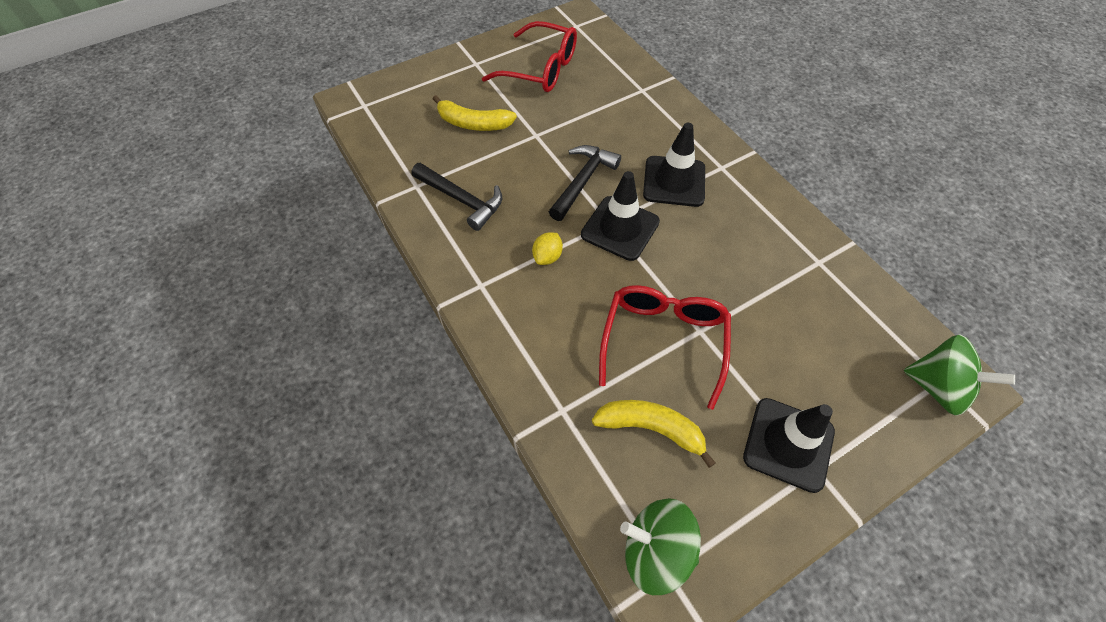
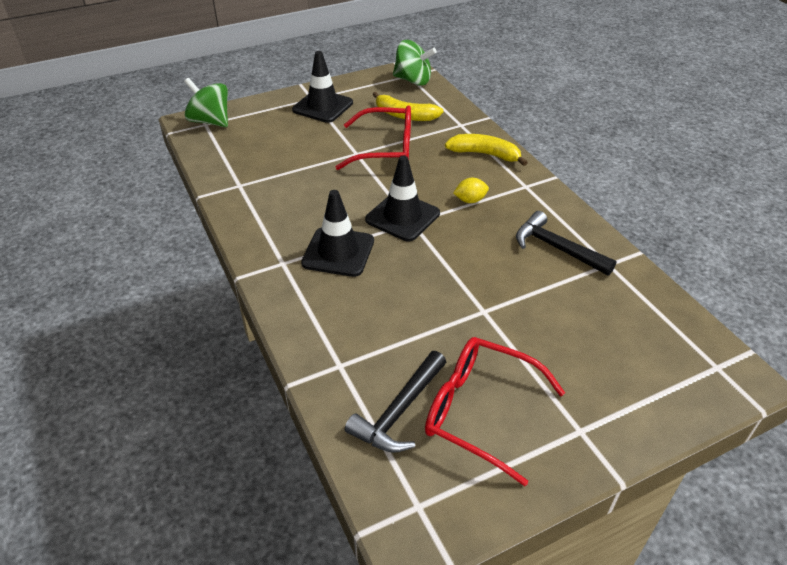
camera: 175 degrees left, 15 degrees down
(473, 123) = (562, 330): yellow banana -> yellow banana (485, 154)
(547, 257) = (470, 200): yellow lemon -> yellow lemon turned 45 degrees clockwise
(582, 181) = (433, 257): black hammer -> black hammer (399, 411)
(663, 342) = (385, 149): red glasses -> red glasses turned 105 degrees counterclockwise

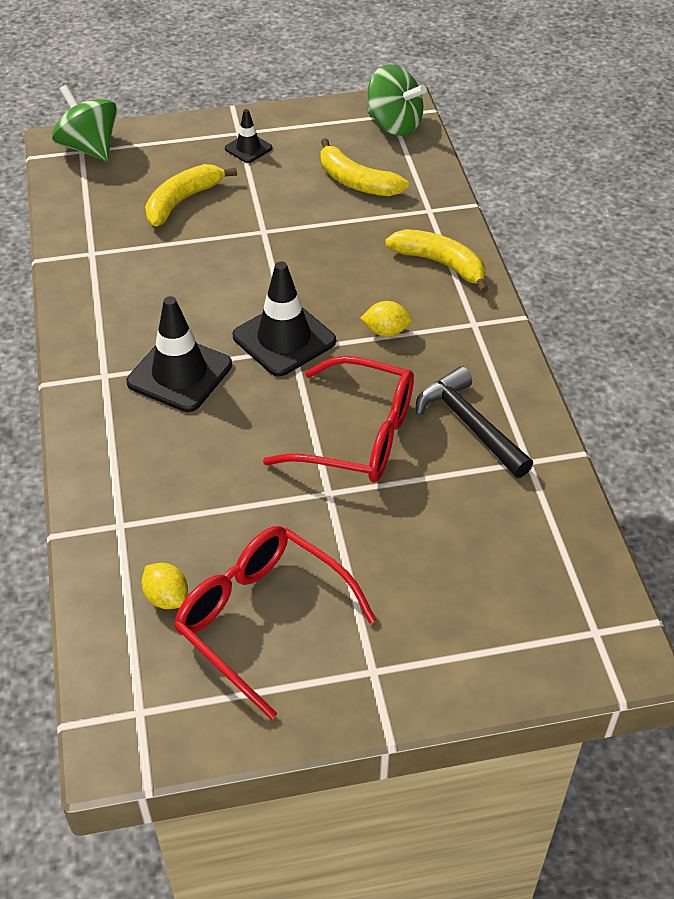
camera: 15 degrees right, 5 degrees up
(291, 143) = (182, 201): none -> yellow banana
(323, 106) = (248, 148): black traffic cone -> black traffic cone, size x0.54
(385, 149) = (306, 231): red glasses -> red glasses (357, 435)
(399, 411) = (167, 597): black hammer -> yellow lemon

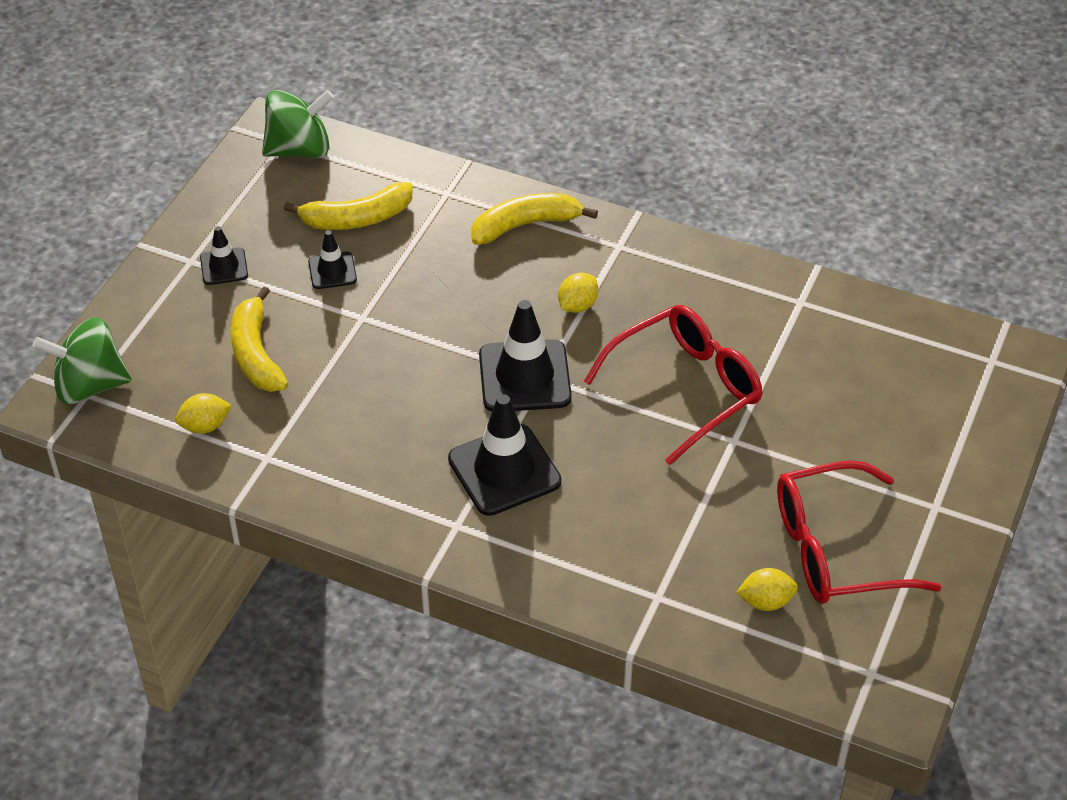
camera: 55 degrees left, 0 degrees up
(97, 212) = (205, 426): none -> yellow lemon
(294, 196) = (332, 271): none -> black traffic cone
(469, 425) = (733, 314): black hammer -> none

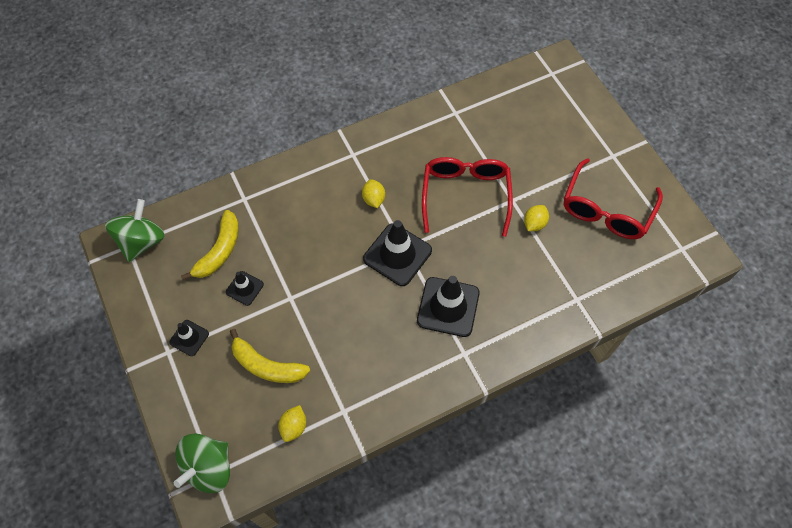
camera: 50 degrees left, 15 degrees up
(525, 225) = (300, 181): yellow banana -> none
(765, 601) = (613, 258): yellow lemon -> yellow lemon (534, 223)

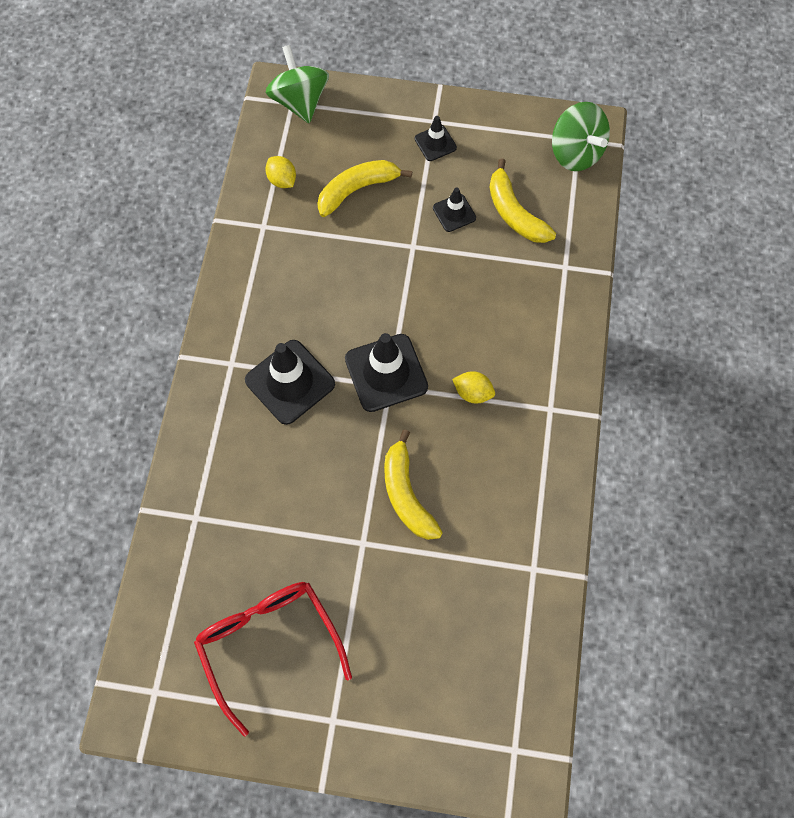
camera: 125 degrees right, 5 degrees up
(465, 196) = (406, 494): red glasses -> yellow banana
(534, 223) = (315, 544): yellow lemon -> none

